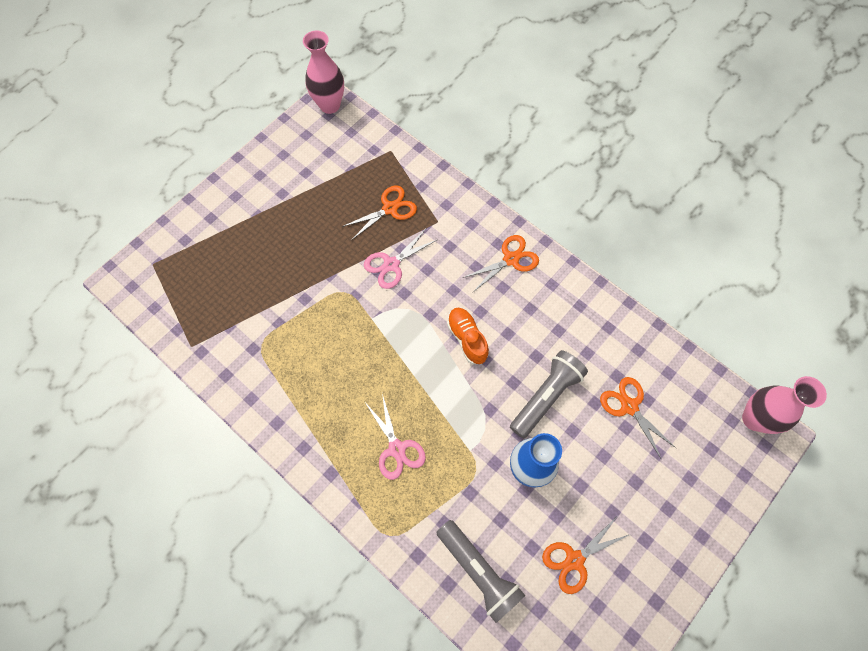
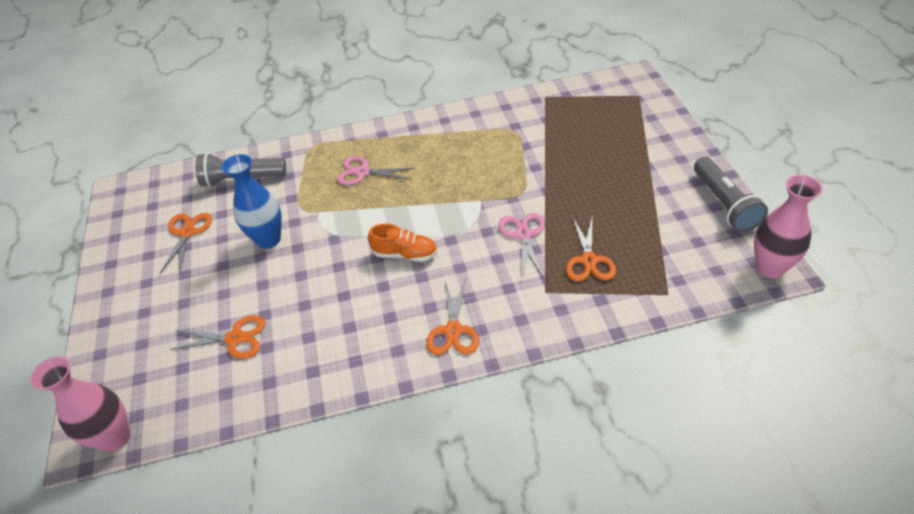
camera: 130 degrees right, 20 degrees down
(546, 396) = (305, 282): grey flashlight -> grey flashlight (724, 204)

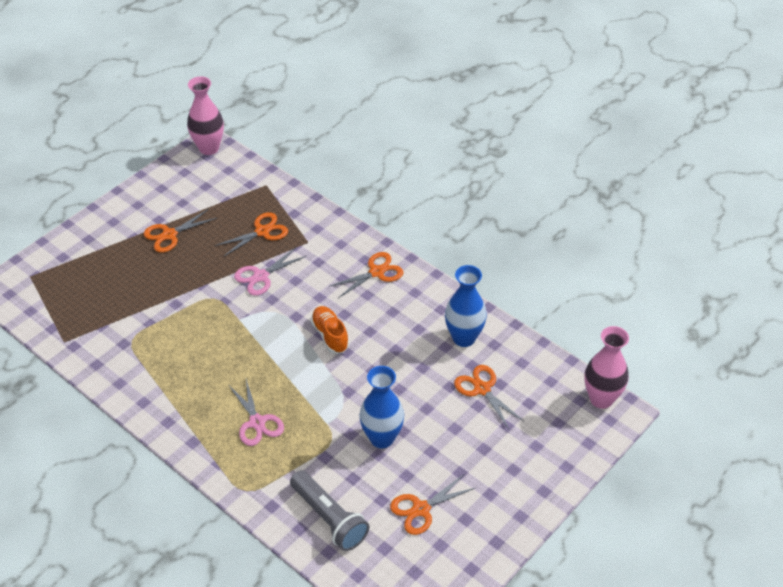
camera: 130 degrees left, 0 degrees up
(302, 359) = (464, 338): none -> blue vase
(633, 190) = (169, 235): none -> orange scissors
(724, 204) = (156, 184): grey flashlight -> none

